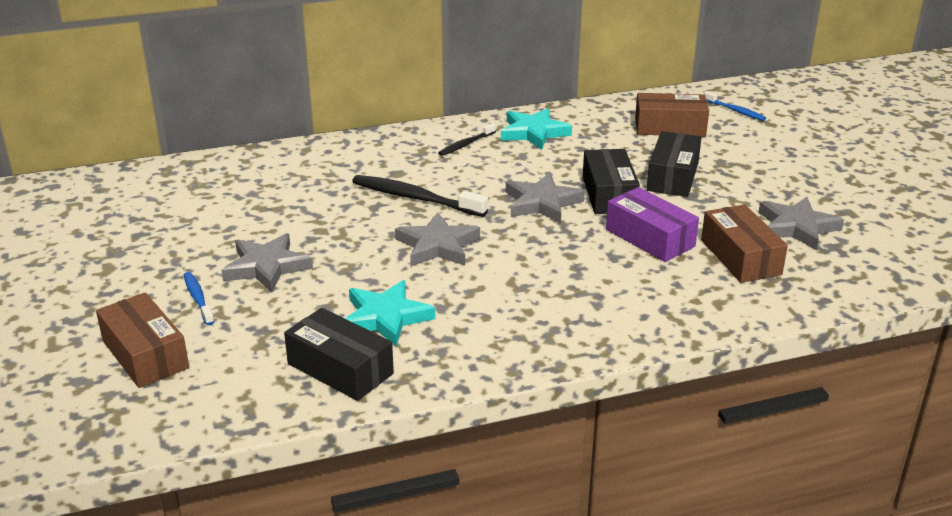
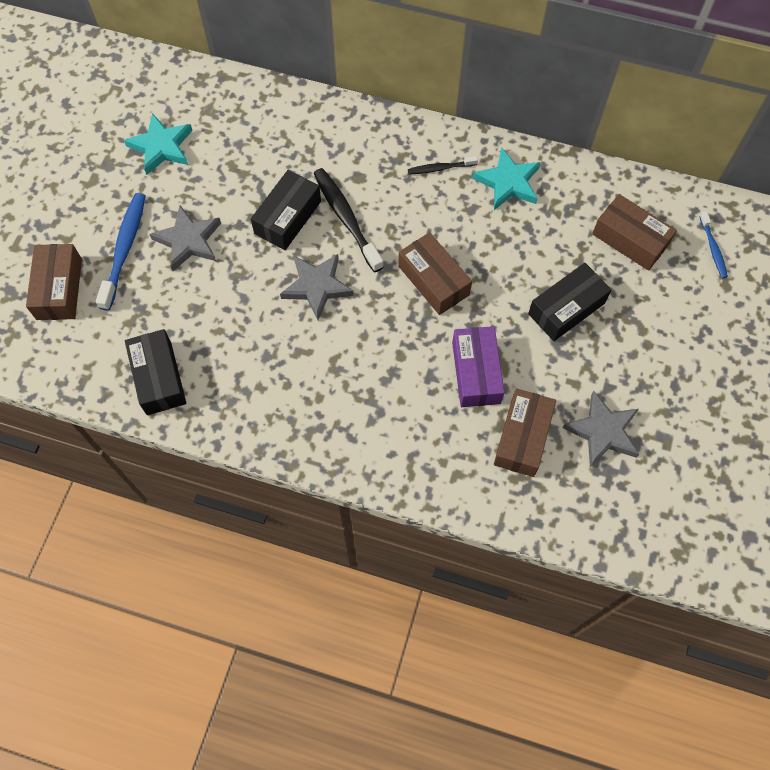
camera: 35 degrees right, 35 degrees up
(198, 299) = (124, 250): blue toothbrush -> blue toothbrush, size x1.81
(385, 317) = (223, 344): turquoise star -> turquoise star (161, 147)
(542, 203) = (433, 280): grey star -> brown box
(609, 194) = (494, 301): black box -> black box (288, 217)

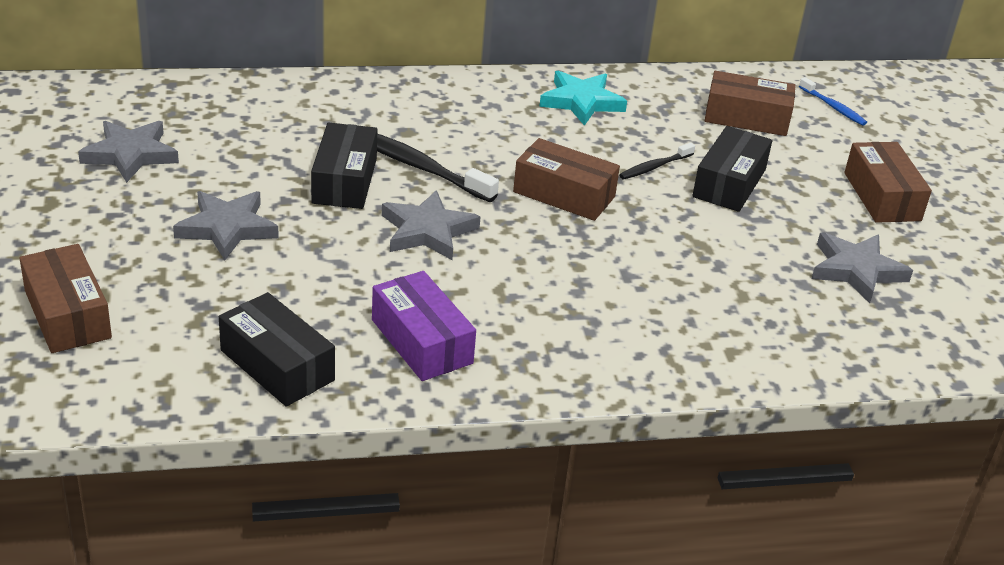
camera: 30 degrees left, 30 degrees down
(124, 250) = (141, 256): blue toothbrush -> none
(161, 147) = (130, 154): turquoise star -> grey star
(440, 168) = (497, 106): black toothbrush -> black toothbrush (655, 167)
(476, 372) = (677, 258): purple box -> purple box (421, 341)
(522, 437) = (776, 298): brown box -> brown box (882, 196)

